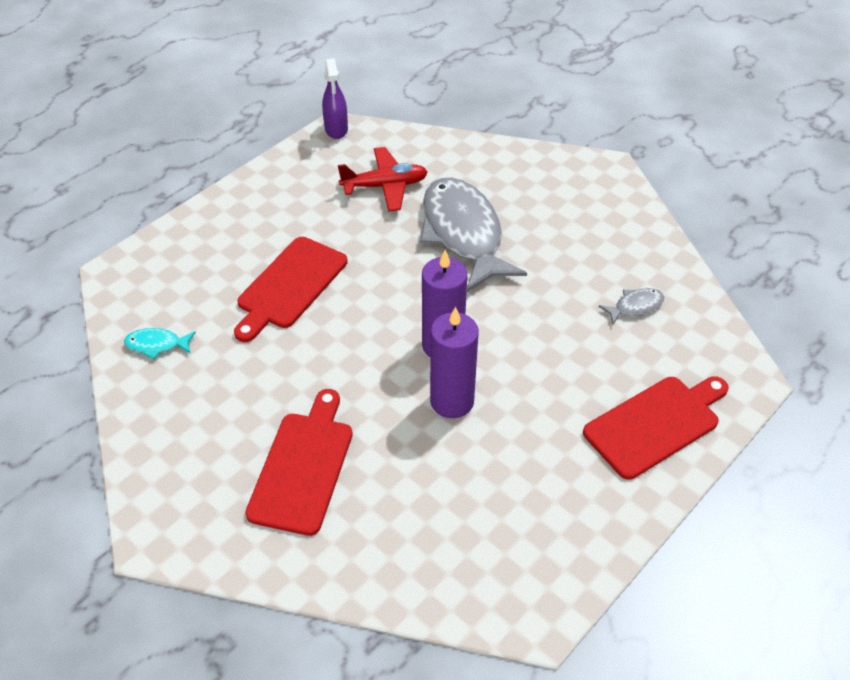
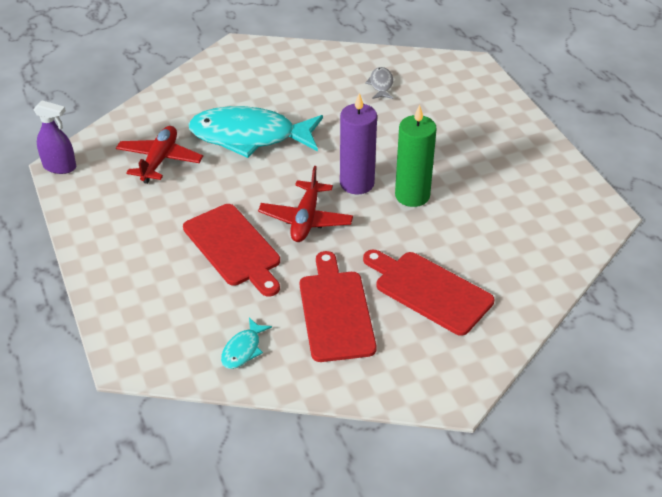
camera: 65 degrees left, 5 degrees down
(360, 324) = (306, 219): none -> red plane
(452, 401) = (412, 195): purple candle -> green candle
(463, 234) = (249, 137): grey fish -> turquoise fish
(655, 424) = (485, 113): red cutting board -> red cutting board (335, 311)

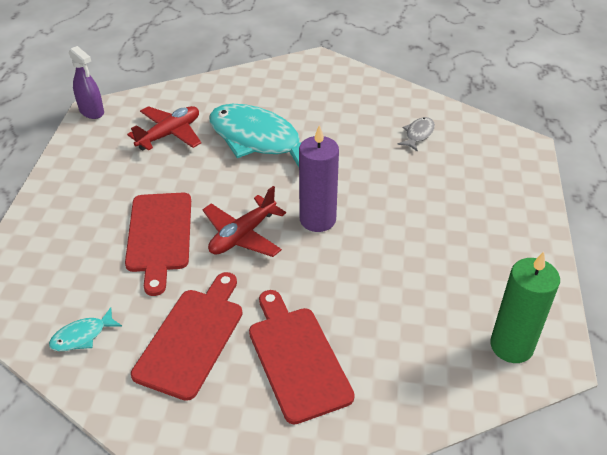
camera: 30 degrees right, 0 degrees up
(412, 195) = (360, 252): green candle -> green candle (511, 346)

